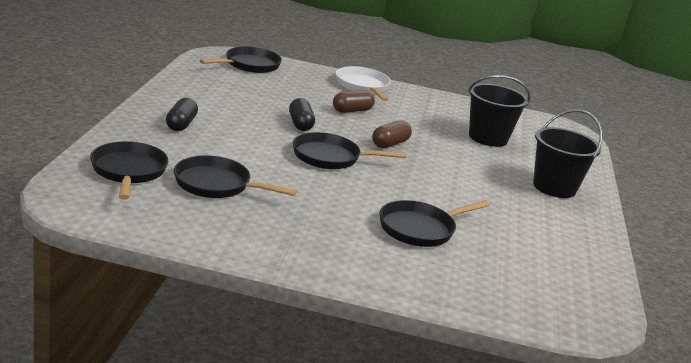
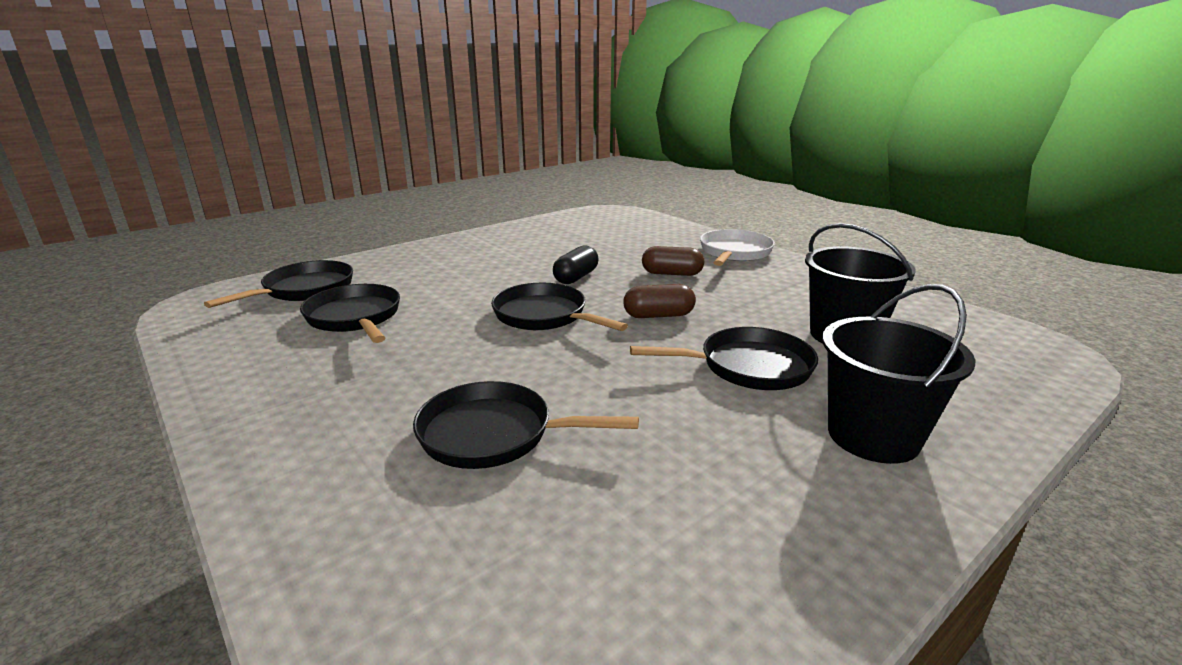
camera: 45 degrees right, 0 degrees up
(181, 124) = (444, 260): black capsule -> none
(249, 65) = (624, 221): black pan -> black pan (748, 367)

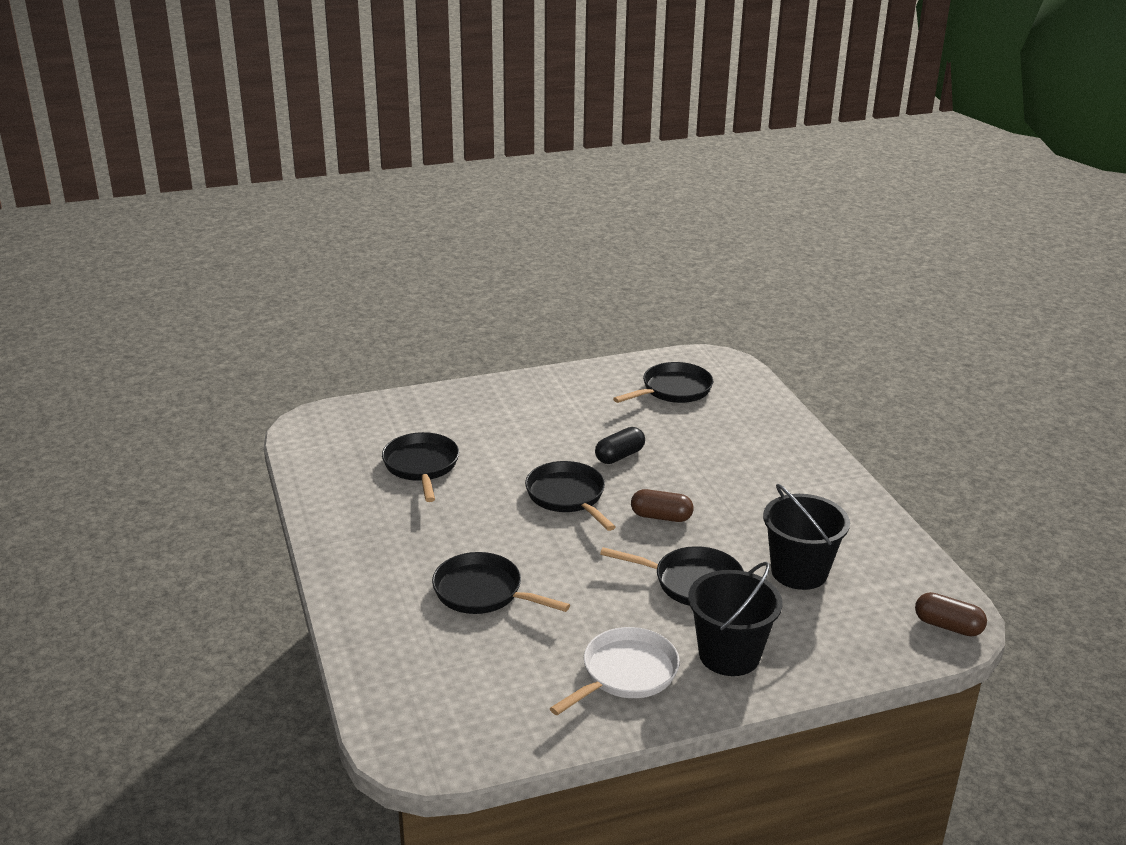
camera: 20 degrees right, 5 degrees up
(304, 290) = (389, 424): black pan -> black pan (673, 390)
(672, 273) = (710, 469): brown capsule -> brown capsule (948, 626)
(734, 253) = (794, 453): white pan -> white pan (625, 674)

